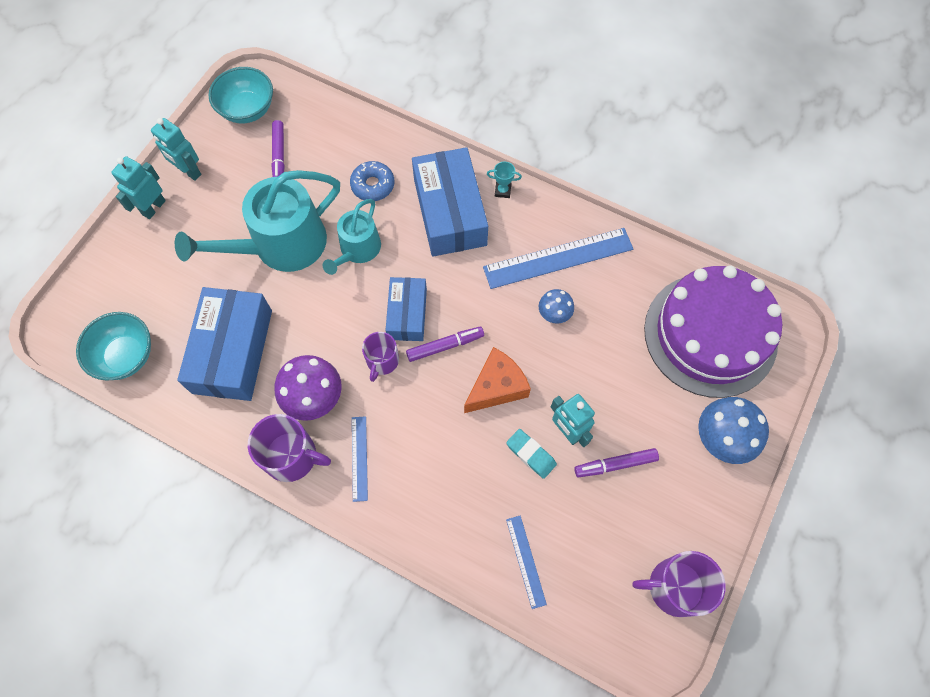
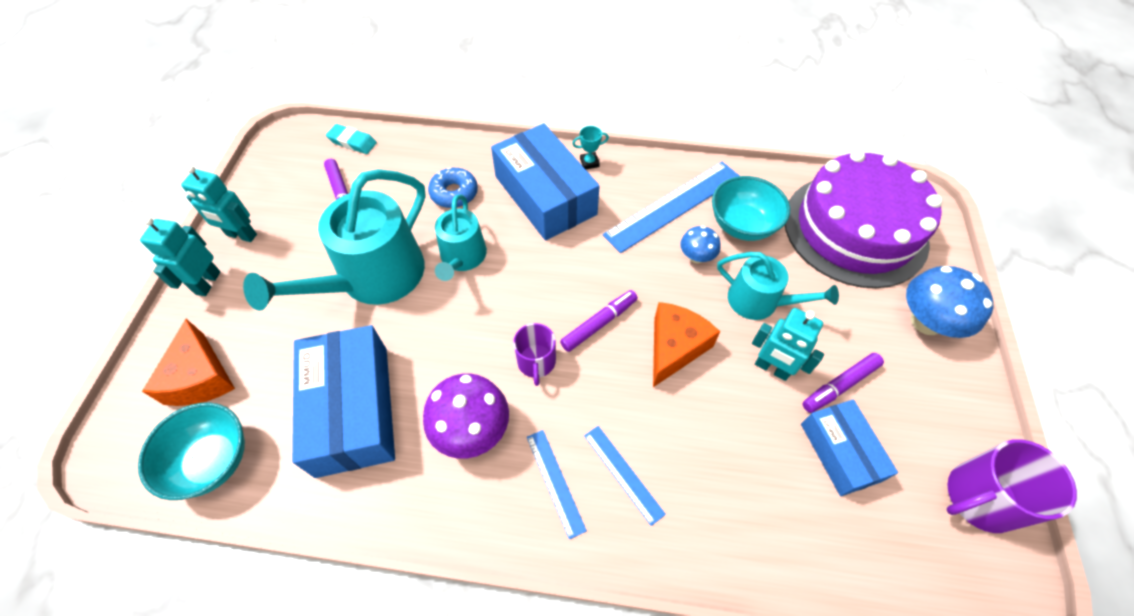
camera: 20 degrees left, 10 degrees down
(131, 287) = (200, 377): none -> orange cheese
(247, 109) = (292, 161): turquoise bowl -> turquoise bowl (742, 225)
(292, 456) = (470, 510): purple mug -> none
(407, 314) = (543, 304): blue box -> blue box (840, 452)
(526, 561) = (806, 533): blue ruler -> blue ruler (623, 473)
(531, 454) = (747, 406): turquoise eraser -> turquoise eraser (352, 142)
(587, 372) = (759, 301): none -> turquoise watering can

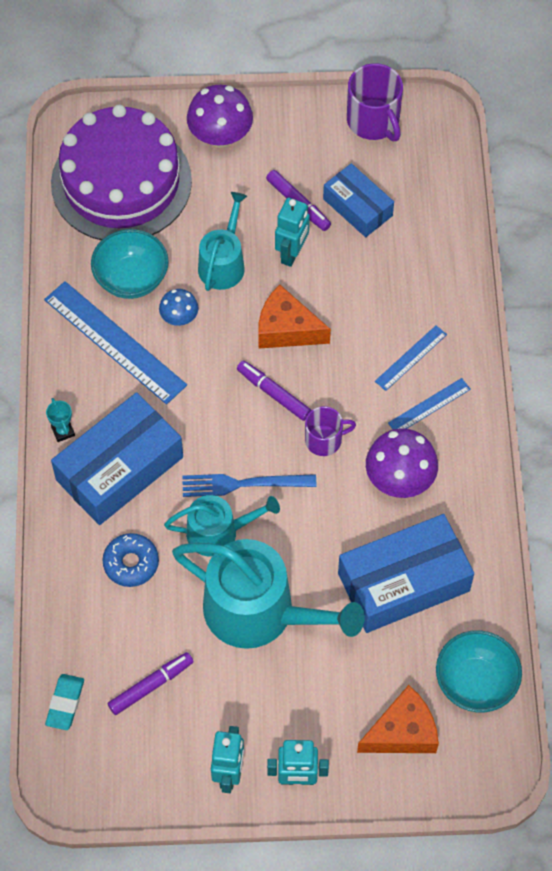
camera: 100 degrees left, 5 degrees up
(505, 283) = (243, 484): none -> blue fork
(840, 452) = (357, 207): blue box -> blue box turned 75 degrees clockwise
(926, 321) = (220, 136): blue mushroom -> purple mushroom

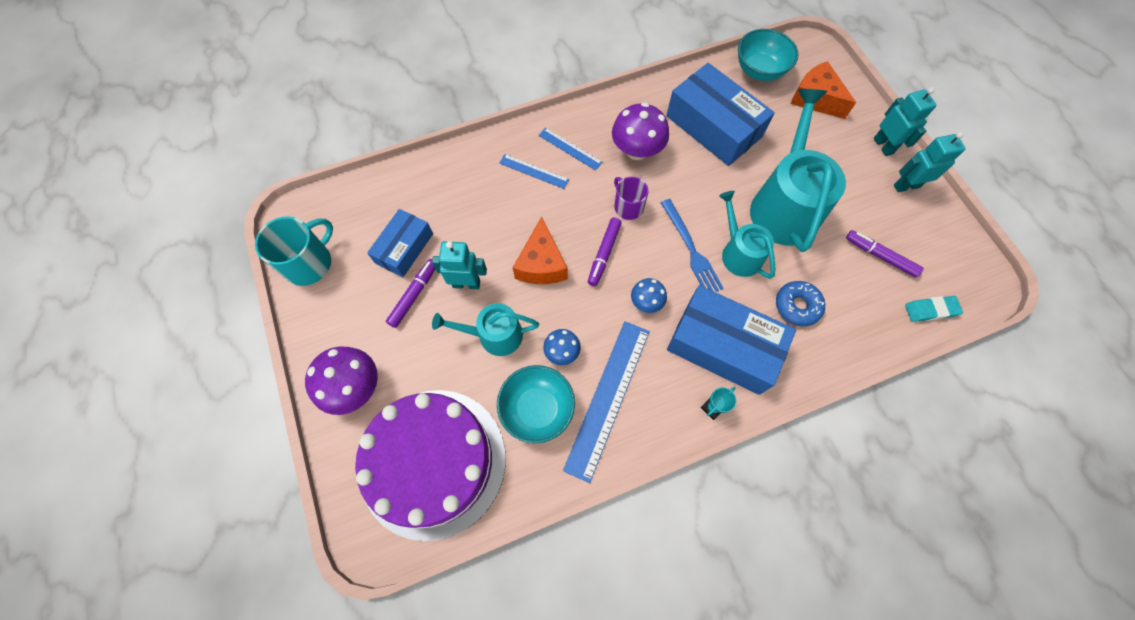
camera: 110 degrees left, 5 degrees up
(199, 414) = (646, 302): none -> blue mushroom
(373, 121) = (309, 263): purple mug -> turquoise mug

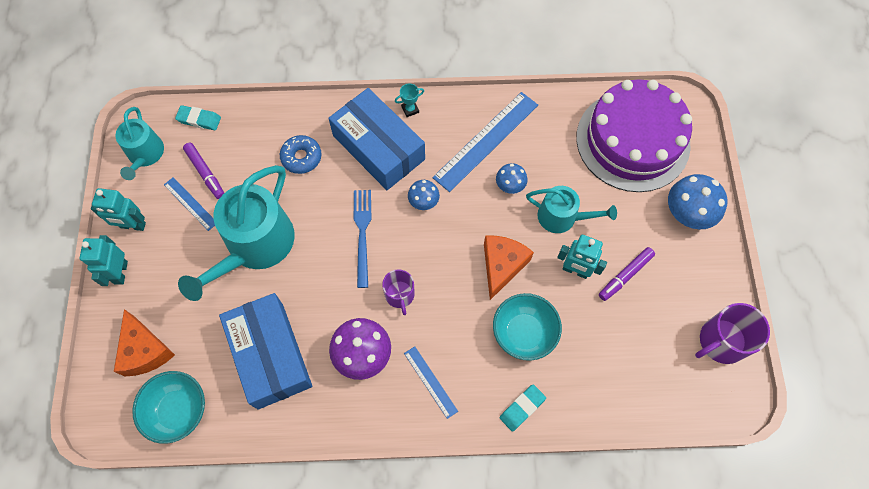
camera: 160 degrees left, 0 degrees up
(309, 263) = (721, 341): turquoise mug -> purple mug
(354, 387) = (687, 213): purple mushroom -> blue mushroom
(404, 248) = (627, 325): blue box -> none
(485, 153) = (522, 408): none -> turquoise eraser
(534, 171) = (477, 367): blue ruler -> blue ruler (190, 203)
(537, 409) = (543, 150): turquoise bowl -> turquoise bowl (523, 333)
(604, 254) = (442, 256): purple marker -> none
(739, 253) = (322, 216): turquoise watering can -> turquoise watering can (145, 155)

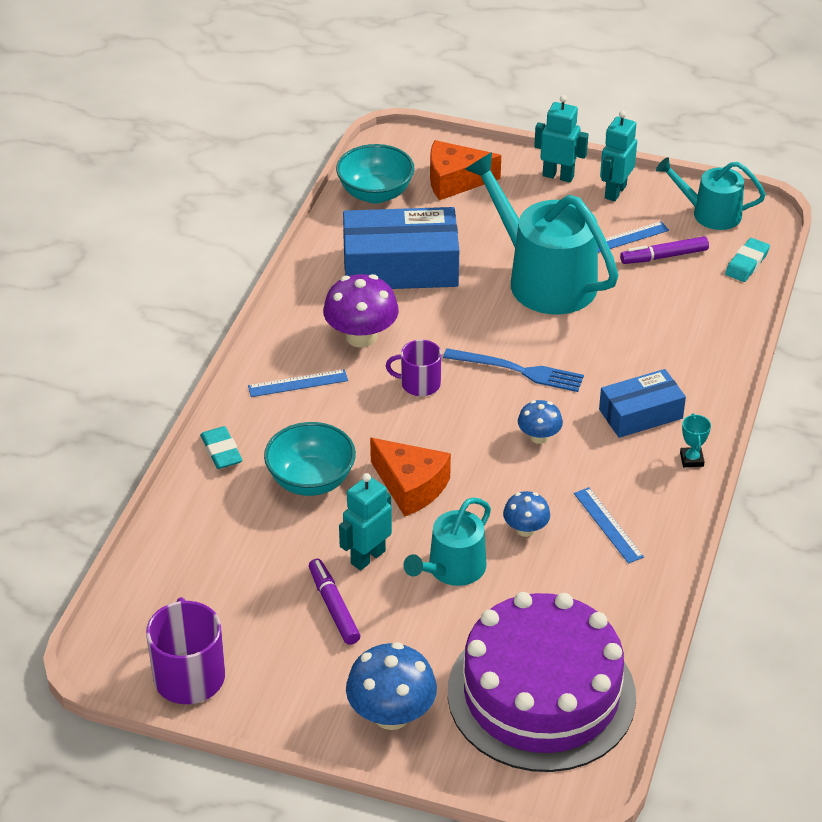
camera: 110 degrees right, 25 degrees down
(301, 157) = (654, 340): blue donut -> none
(378, 147) = (640, 414): blue box -> blue box, size x0.60
(486, 141) = (608, 525): blue ruler -> blue ruler, size x0.52

